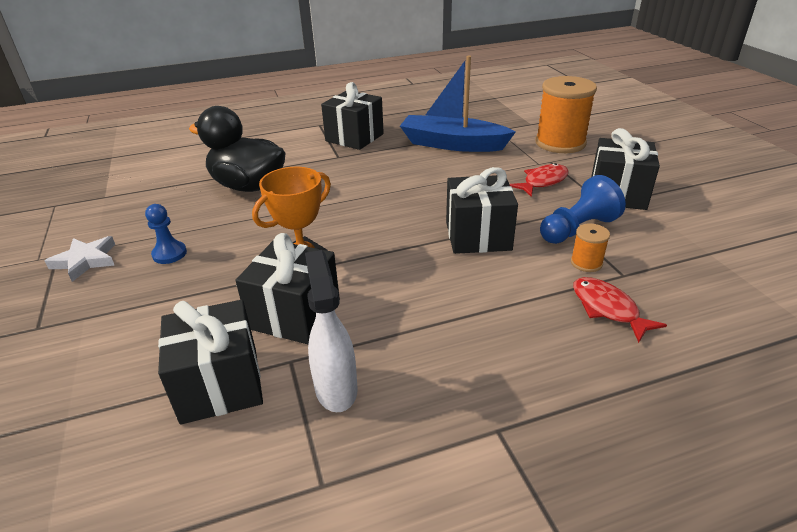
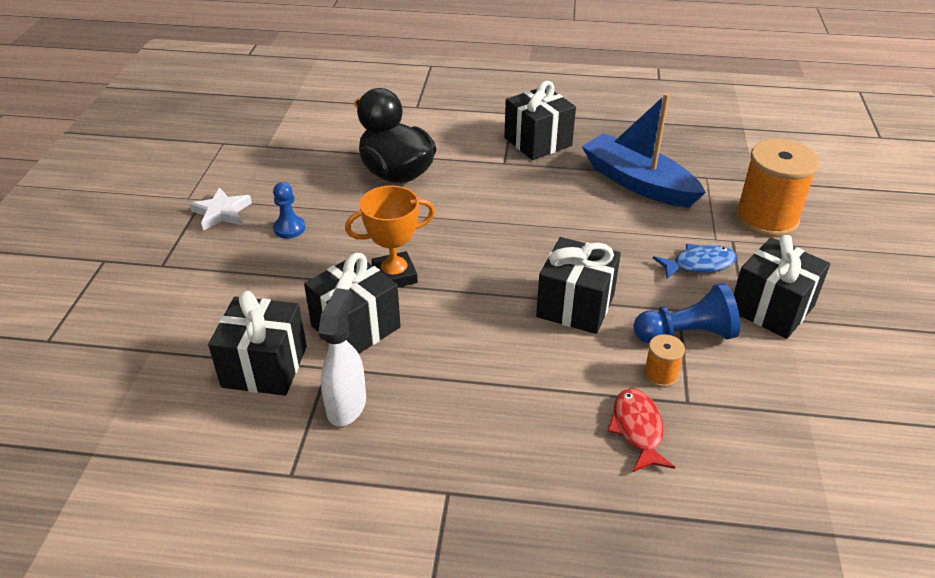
camera: 25 degrees right, 5 degrees up
(542, 182) = (699, 264): red fish -> blue fish

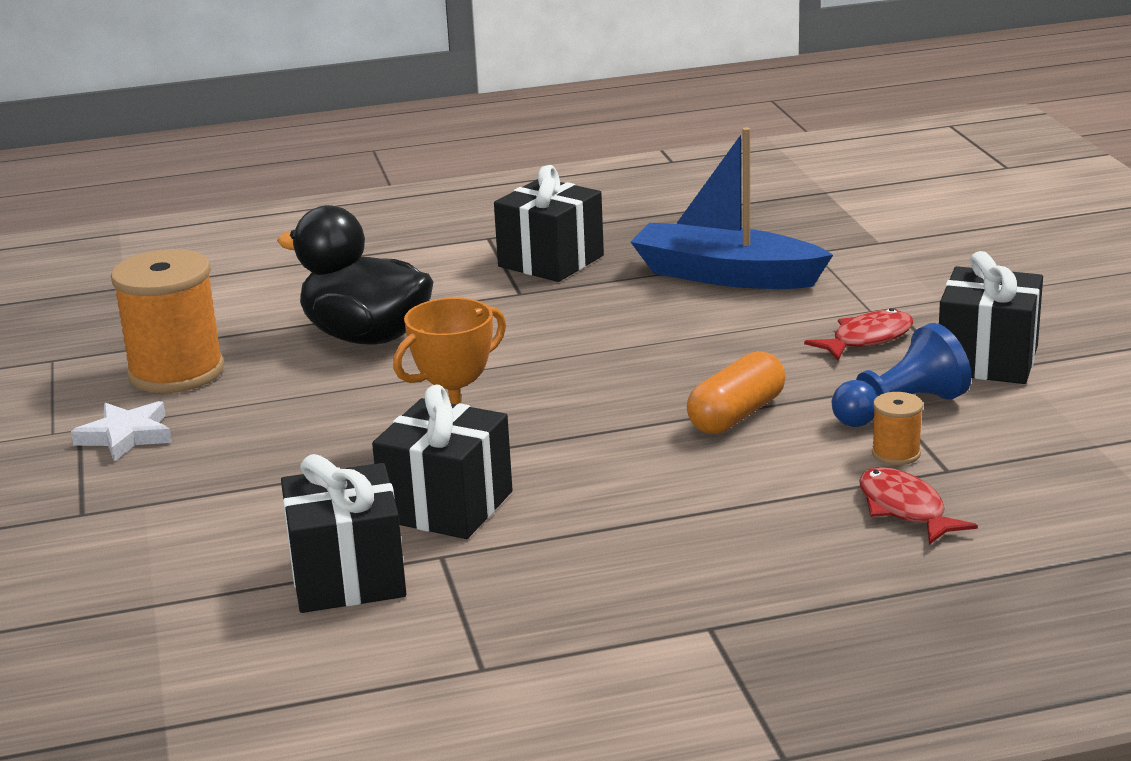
camera: 20 degrees left, 15 degrees down
(289, 228) = (252, 430): blue pawn -> none
(347, 405) = (503, 584): white spray bottle -> none
(575, 306) = (736, 415): black gift -> orange capsule
(699, 264) = (867, 339): blue fish -> red fish
(766, 219) = (920, 276): orange spool -> orange spool (176, 372)

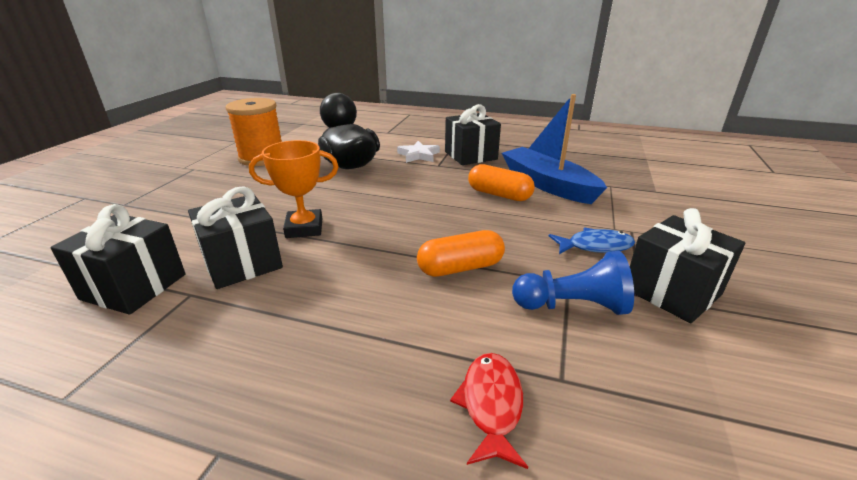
camera: 30 degrees right, 5 degrees up
(126, 436) = (200, 177): white star -> white star (418, 155)
(674, 311) = (499, 195): none -> orange capsule
(867, 339) = (595, 246): red fish -> blue fish
(896, 453) = (534, 344): orange spool -> none

